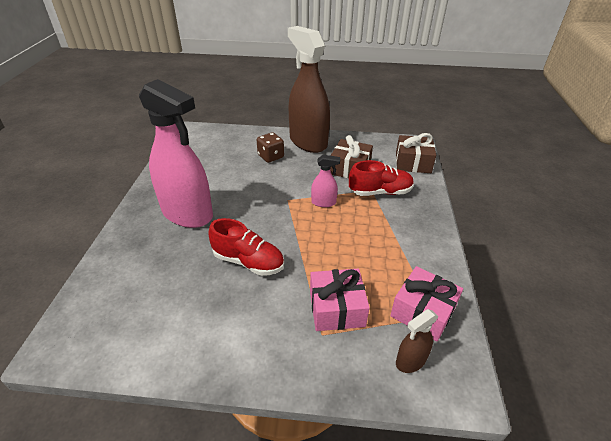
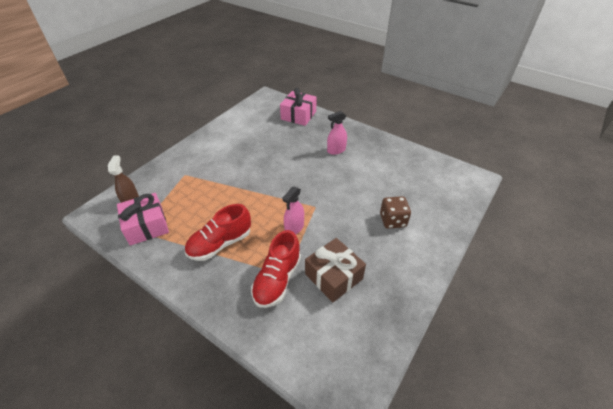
camera: 120 degrees right, 5 degrees up
(187, 213) = (336, 150): pink spray bottle -> pink spray bottle, size x0.42
(248, 261) = (264, 164): red shoe -> red shoe (220, 244)
(308, 142) = (410, 264): brown spray bottle -> none
(336, 308) = (192, 187): pink gift -> pink gift (298, 115)
(413, 163) = (306, 354): brown gift -> none

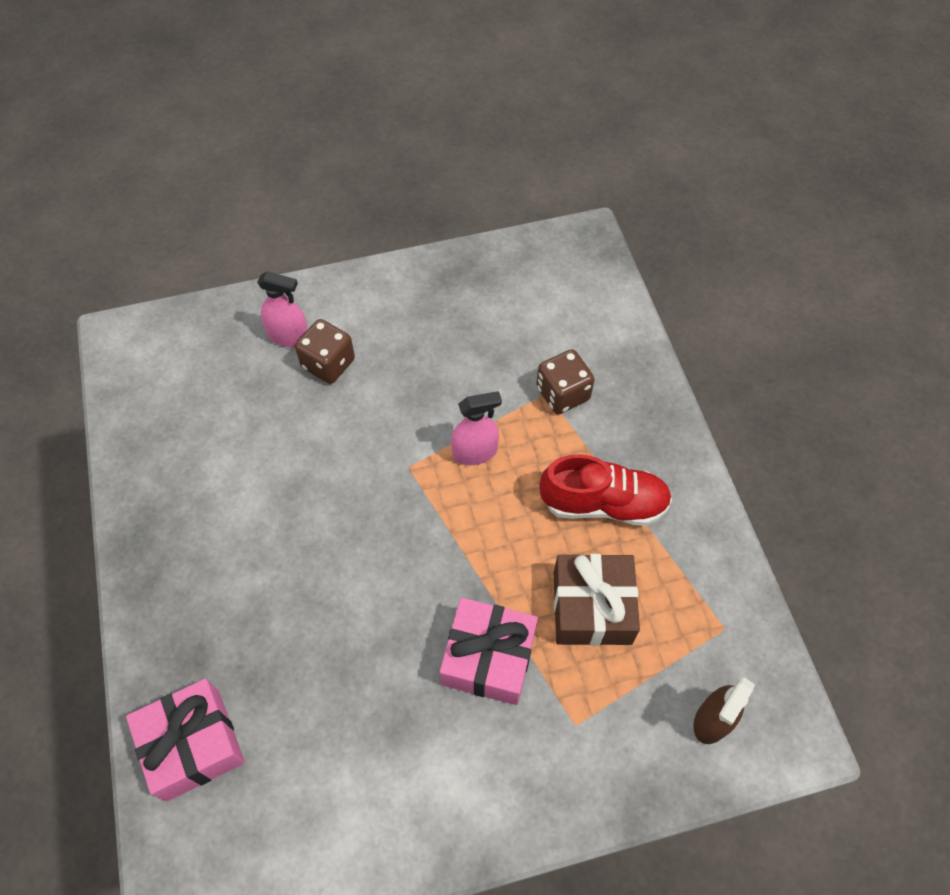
camera: 140 degrees left, 15 degrees up
(146, 226) = (705, 628): pink gift -> pink gift (488, 658)
(277, 279) = (562, 394): red shoe -> brown dice
(333, 276) = (489, 349): brown gift -> brown gift (592, 607)
(336, 150) = (244, 563): pink spray bottle -> pink spray bottle (289, 336)

